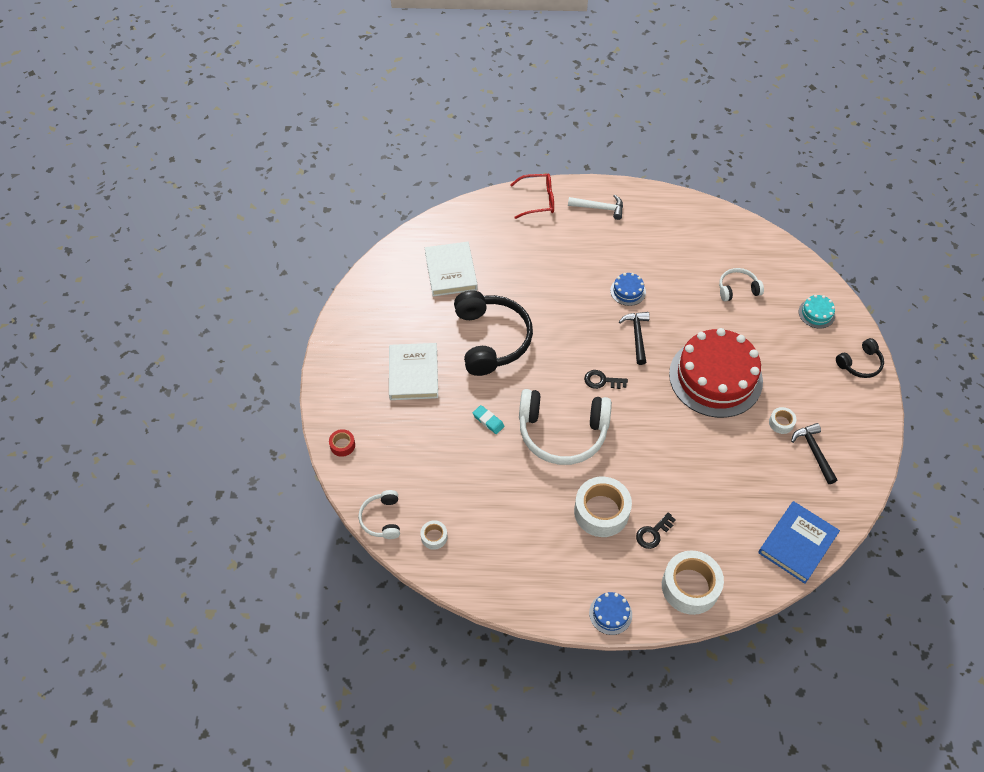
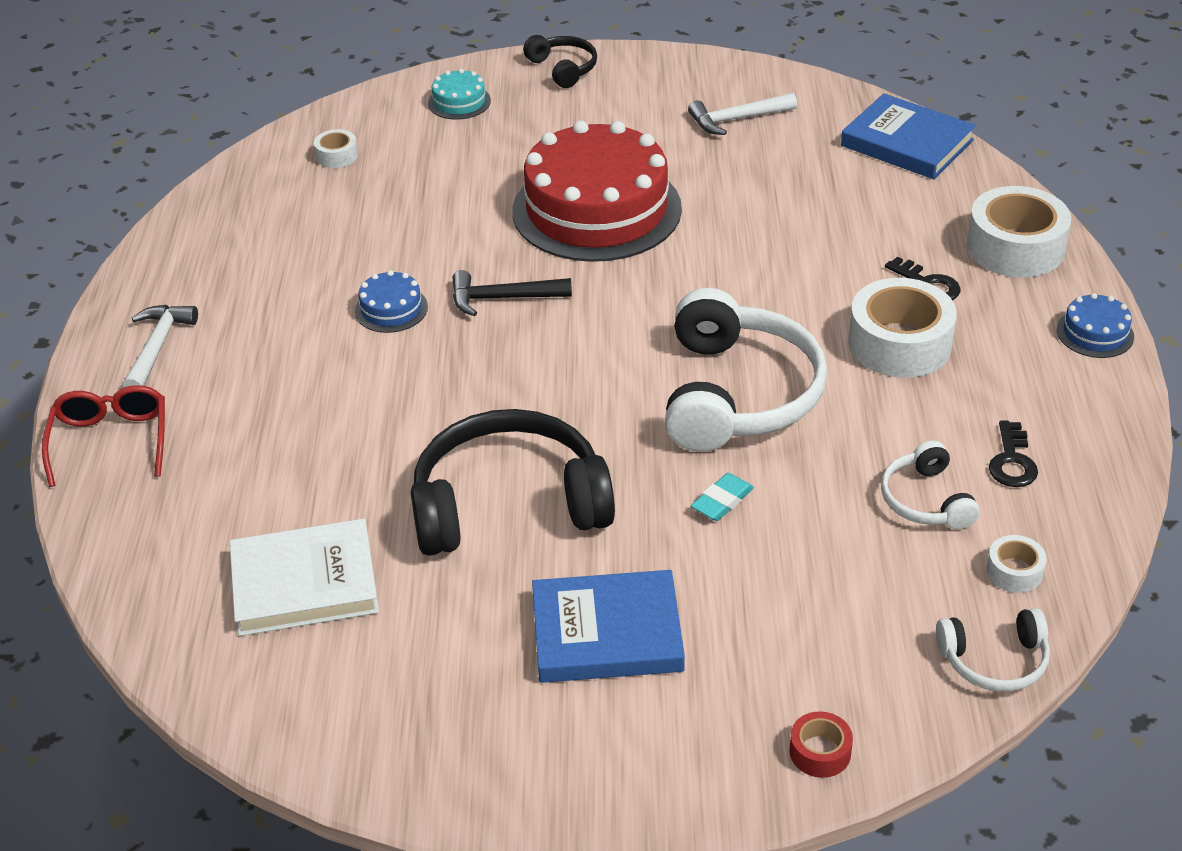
camera: 90 degrees left, 15 degrees down
(413, 374) = (607, 633): white book -> blue book
(602, 381) = (611, 343): black key -> black key (1012, 461)
(737, 289) = (398, 179): white headphones -> white headphones (925, 500)
(781, 423) = (685, 147): white tape -> white tape (337, 156)
(813, 452) = (737, 119): black hammer -> white hammer

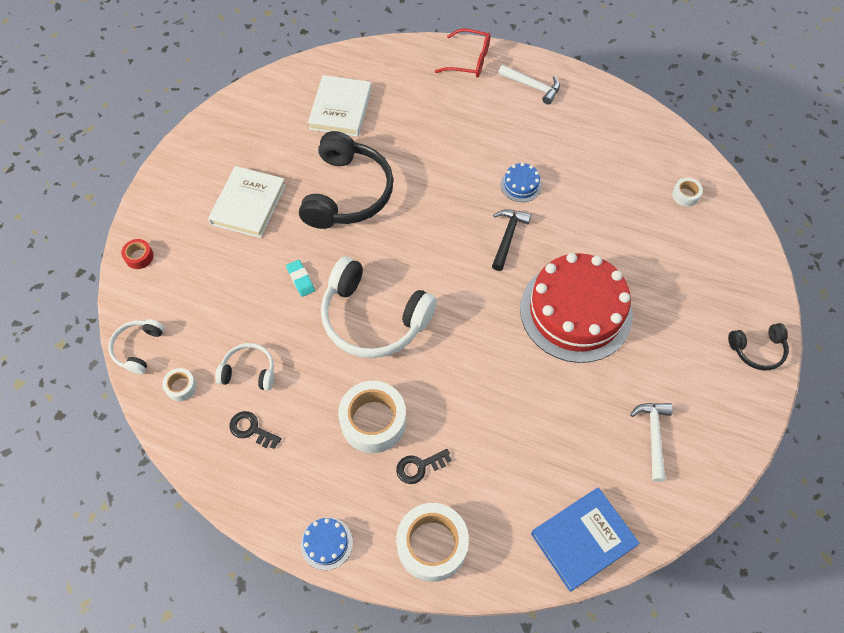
camera: 110 degrees right, 20 degrees up
(459, 102) = (730, 275): turquoise cake -> none
(607, 633) = (248, 204): blue book -> white book

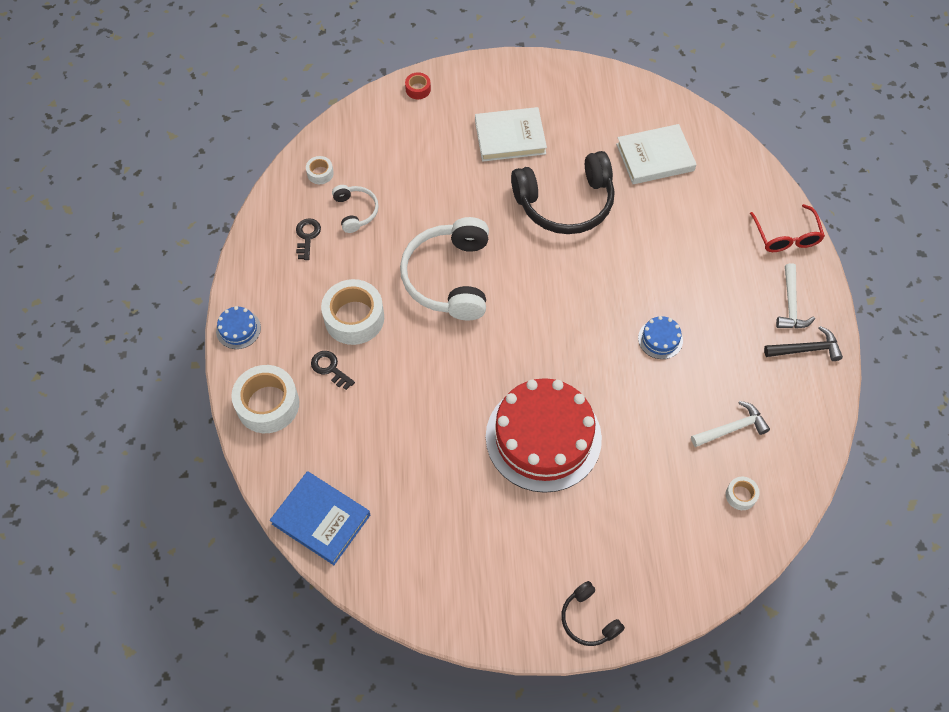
camera: 65 degrees right, 0 degrees up
(138, 348) = (338, 130): white headphones -> none
(300, 279) = (458, 208): turquoise eraser -> none
(507, 237) = (593, 350): black hammer -> black hammer (806, 349)
(653, 436) = (446, 548): white hammer -> white hammer (732, 428)

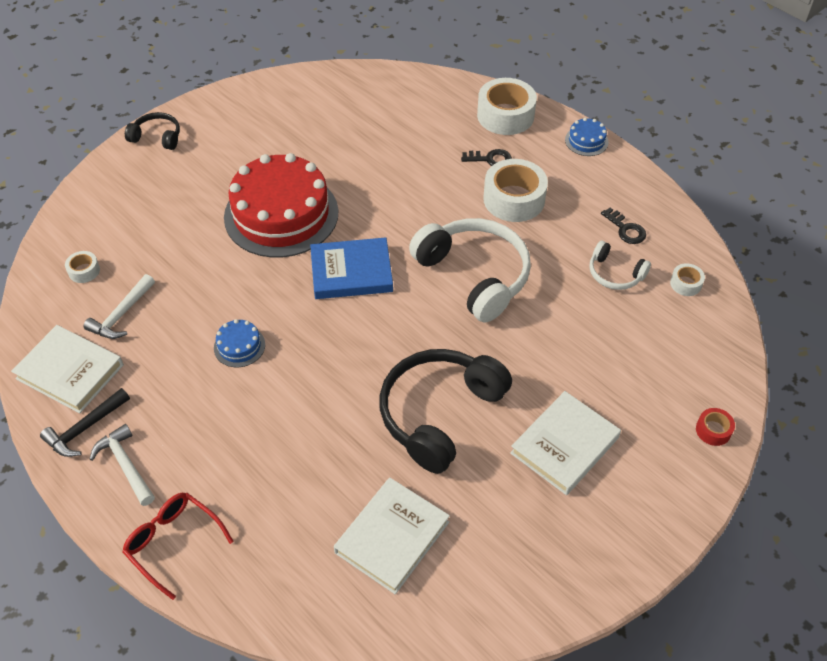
camera: 140 degrees right, 10 degrees down
(321, 519) = (393, 84): blue book -> blue book (351, 272)
(796, 403) = (70, 371): none -> white book

